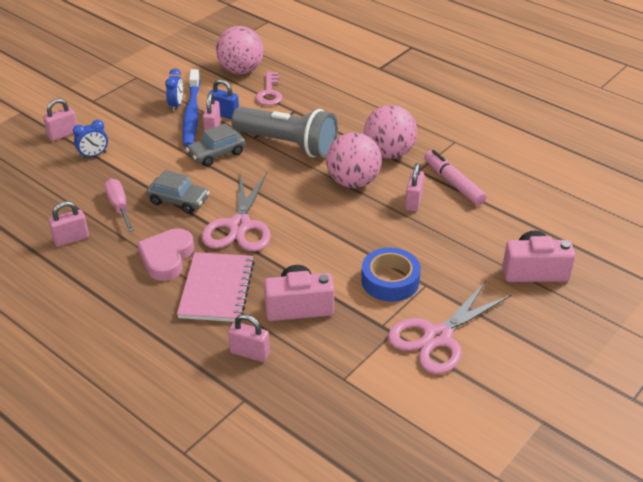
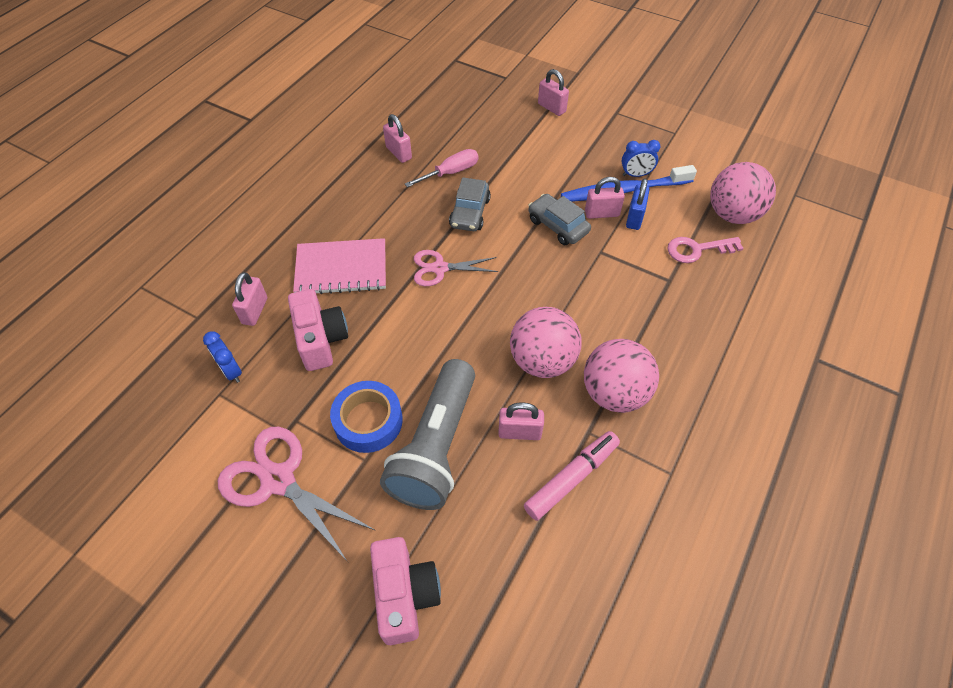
camera: 80 degrees right, 15 degrees up
(94, 155) = (525, 136): blue clock -> blue clock (231, 371)
(167, 258) = (382, 222): pink heart -> none
(239, 226) = (440, 268): pink scissors -> pink scissors, size x0.63
(287, 144) = (597, 285): grey flashlight -> grey flashlight (436, 446)

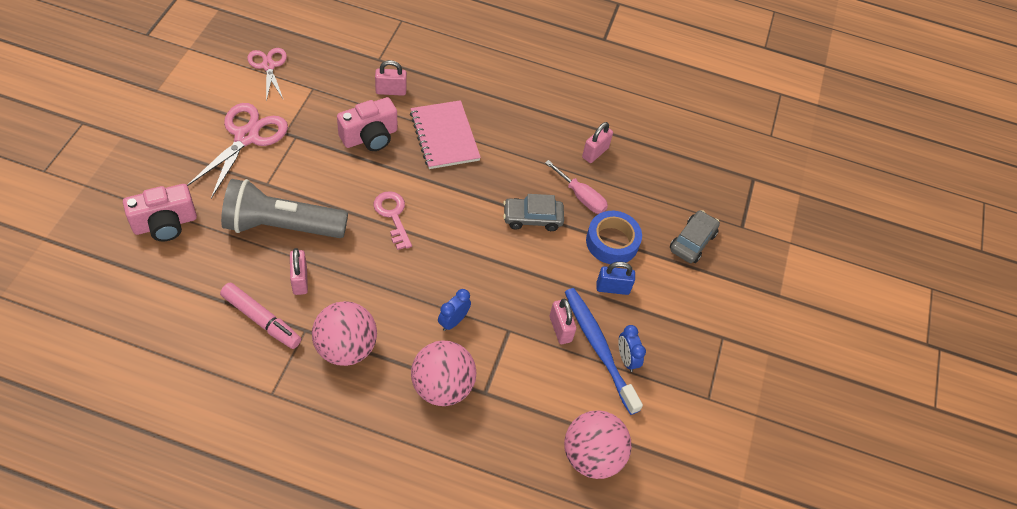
camera: 70 degrees right, 0 degrees up
(231, 371) = (333, 90): blue clock -> blue clock (453, 321)
(368, 421) = (300, 180): blue tape -> blue tape (612, 242)
(440, 268) = (459, 204): pink scissors -> pink scissors (268, 66)
(542, 361) = (372, 291): pink ball -> pink ball (442, 387)
(551, 108) = (707, 273): pink padlock -> none
(558, 226) = (533, 291): grey car -> grey car (692, 242)
(634, 218) = (562, 359): blue padlock -> blue padlock (612, 288)
(697, 249) = (531, 419): pink key -> pink key (393, 215)

